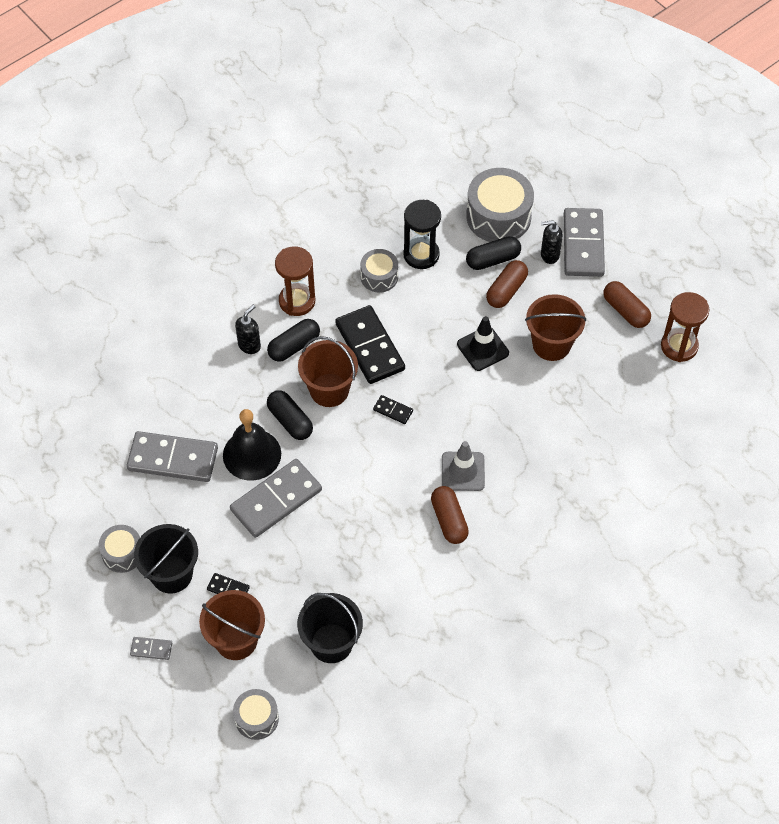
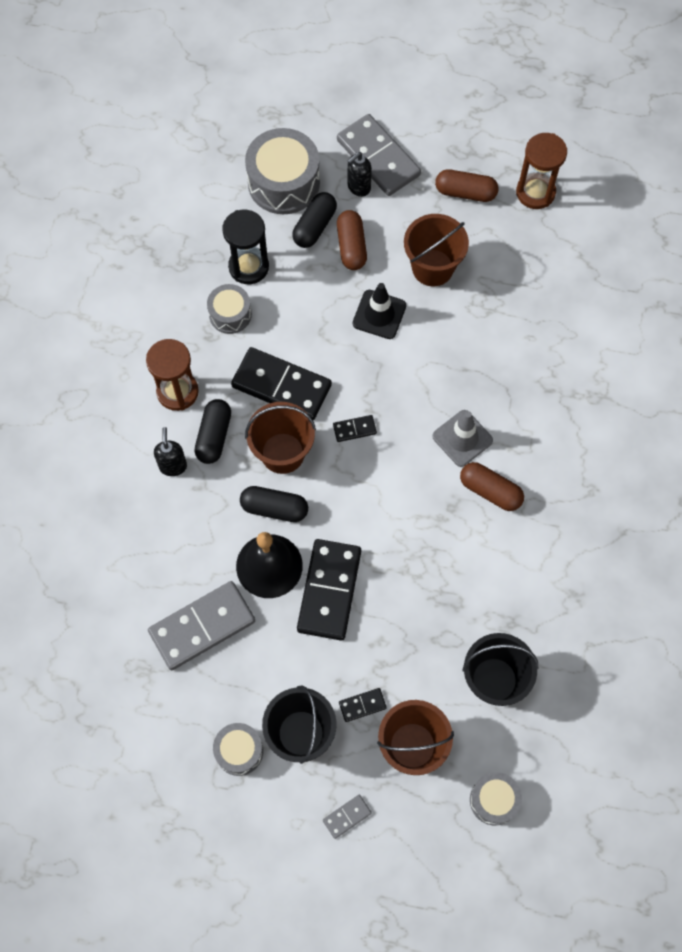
camera: 40 degrees left, 10 degrees up
(276, 500) = (329, 590): grey domino -> black domino

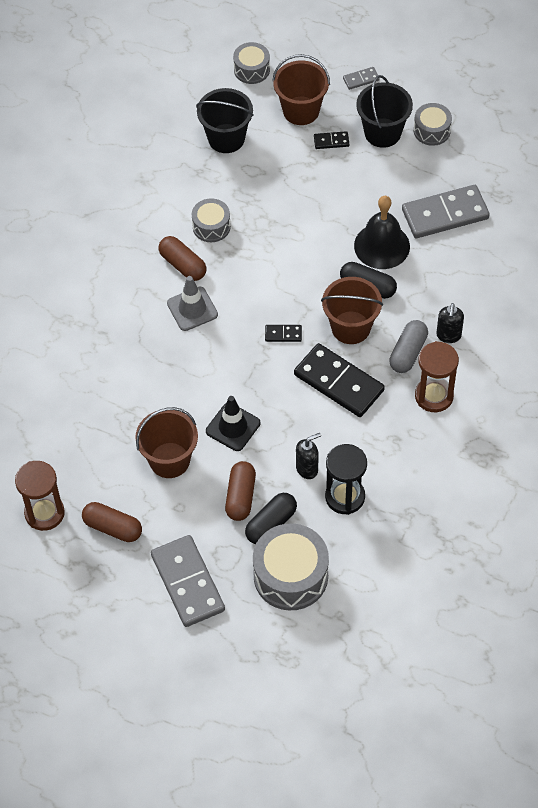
camera: 165 degrees left, 10 degrees down
(214, 436) = (408, 352): black capsule -> grey capsule
(230, 314) = (372, 455): grey drum -> grey drum (211, 226)
(329, 590) = (337, 219): black domino -> none
(358, 187) = (217, 555): black soap dispenser -> black soap dispenser (307, 469)

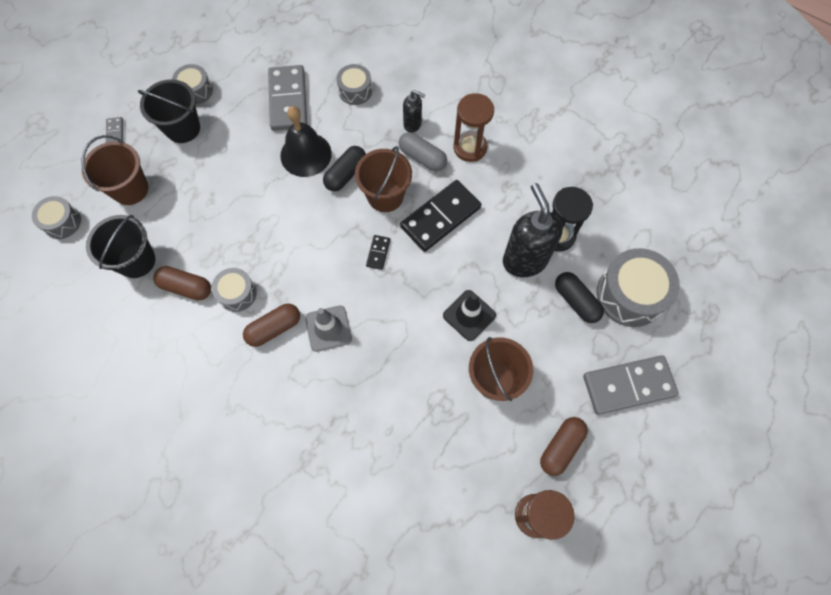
camera: 80 degrees left, 10 degrees up
(240, 496) = (544, 322): brown capsule -> brown capsule (186, 287)
(307, 469) = (524, 260): black soap dispenser -> black soap dispenser, size x1.97
(331, 141) = (176, 171): black domino -> none
(476, 273) = (355, 91): none -> grey drum

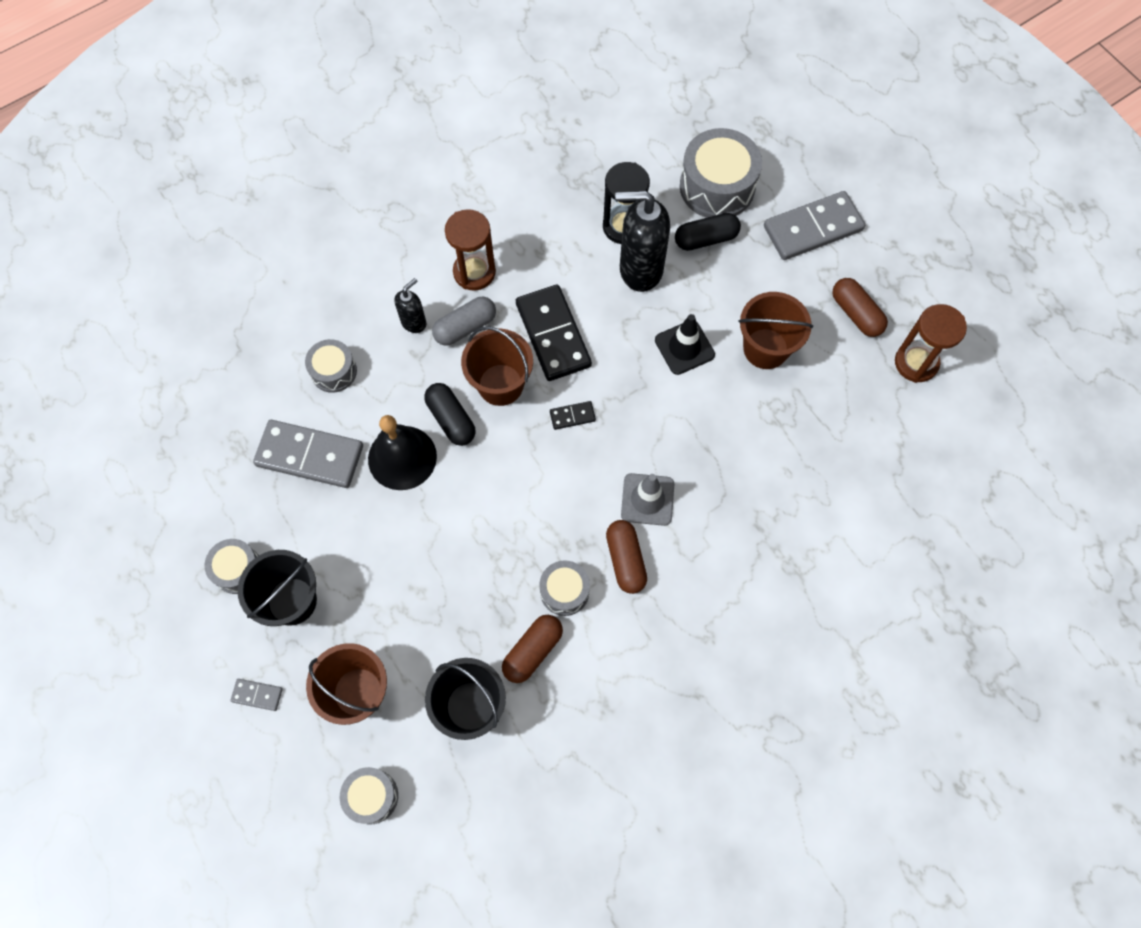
camera: 70 degrees left, 0 degrees up
(378, 253) = (572, 416): black domino -> black domino turned 45 degrees counterclockwise
(628, 386) = (813, 228): grey domino -> grey domino turned 60 degrees clockwise

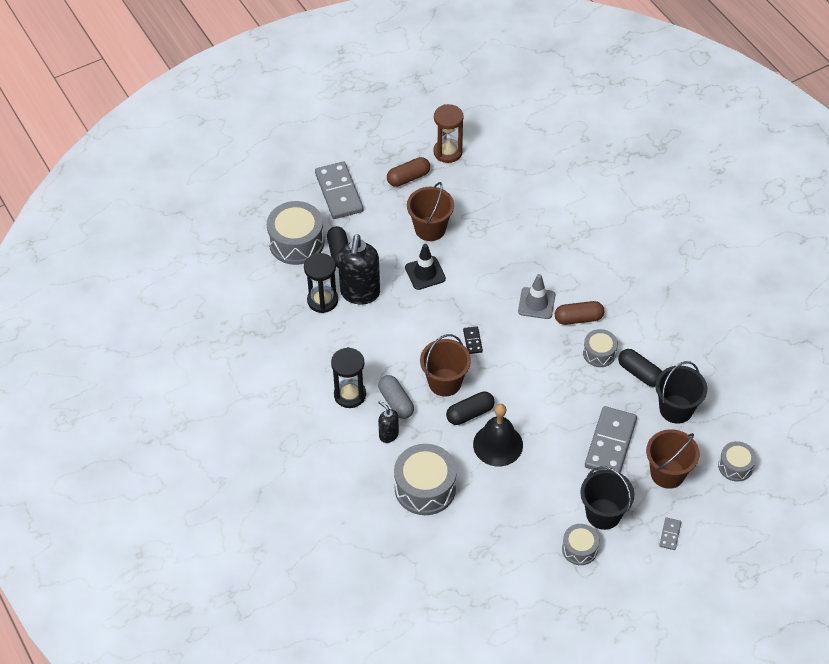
camera: 85 degrees left, 15 degrees down
(310, 455) = (493, 503): grey domino -> grey domino (610, 443)
(334, 371) = (425, 488): grey drum -> grey drum, size x1.76
(474, 272) = (350, 395): brown hourglass -> black hourglass
(532, 651) = (639, 373): brown capsule -> black capsule
(553, 335) = (407, 349): black domino -> none

